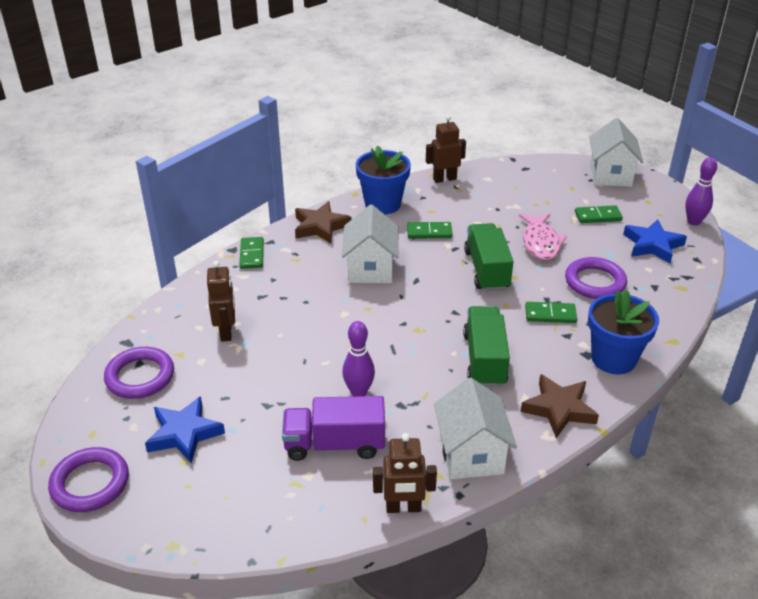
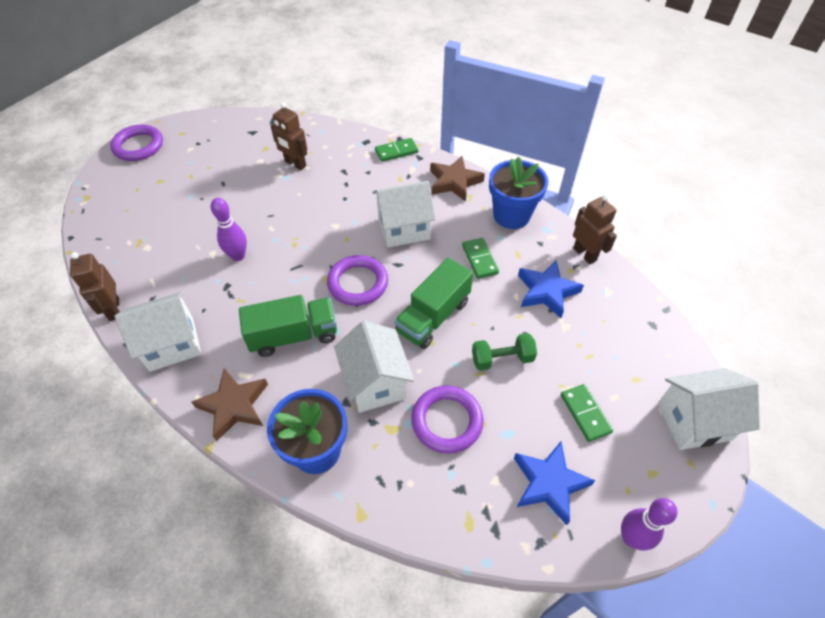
camera: 75 degrees right, 15 degrees up
(140, 376) = (238, 136): purple ring -> purple ring (358, 283)
(184, 433) = (184, 173): blue star -> blue star (547, 291)
(226, 332) = (295, 164): brown robot -> brown robot turned 60 degrees clockwise
(334, 444) = (178, 254): purple truck -> none
(486, 270) = (433, 316): green truck -> green truck turned 150 degrees clockwise
(540, 243) = (502, 359): pink fish -> green dumbbell
(550, 314) = (375, 383): green domino -> white house

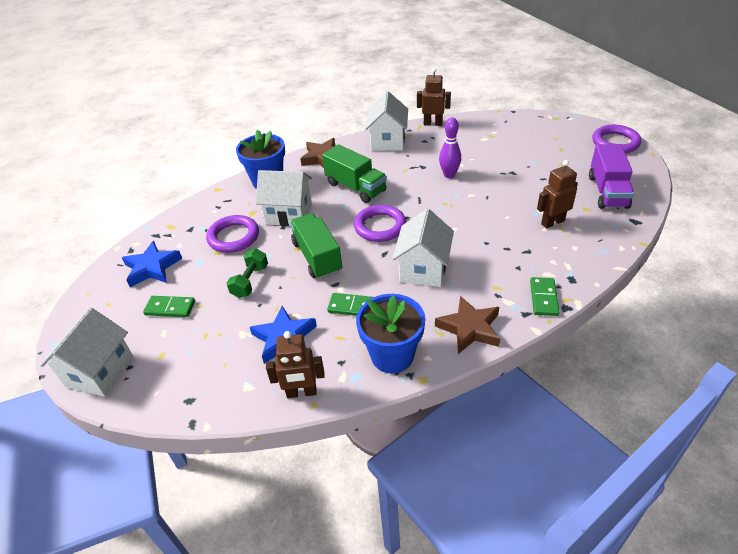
camera: 120 degrees right, 10 degrees down
(233, 140) = (607, 191): none -> purple truck
(294, 336) = (355, 187): green truck -> green truck turned 60 degrees counterclockwise
(631, 538) = (87, 290): purple bowling pin -> none

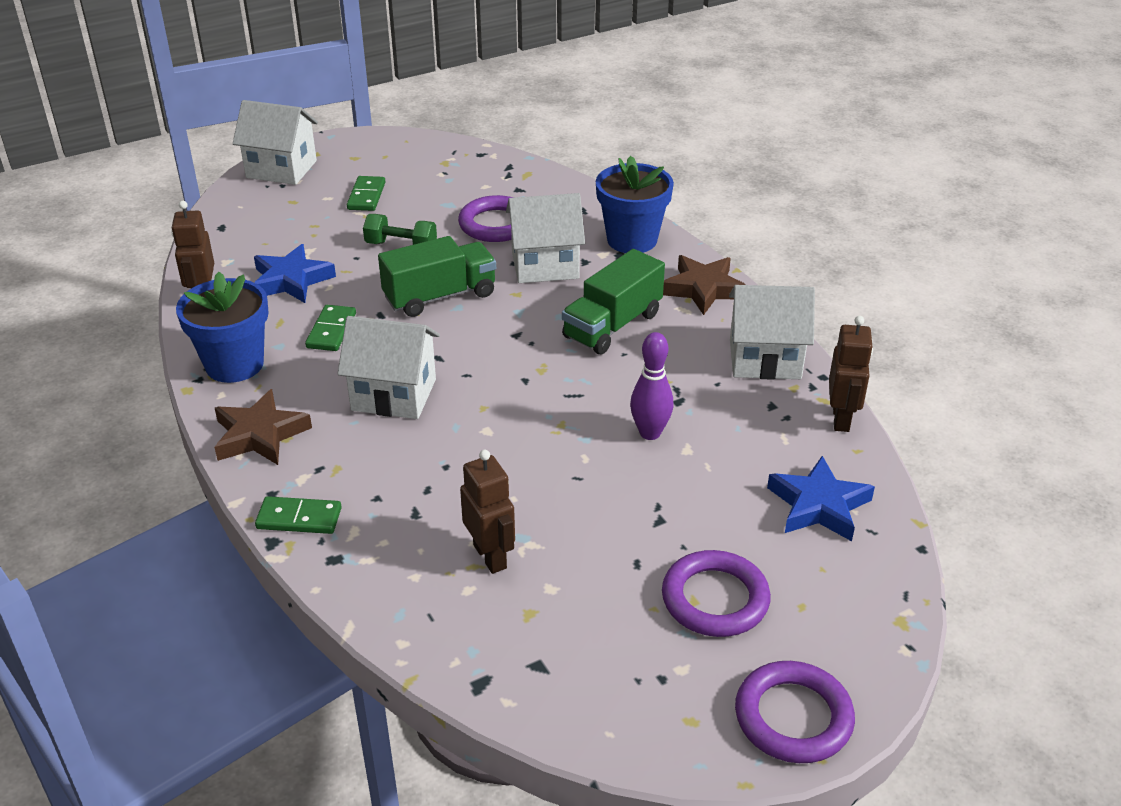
camera: 85 degrees right, 5 degrees down
(152, 268) = (443, 173): blue star -> blue star (818, 505)
(289, 214) = (545, 265): white house -> white house turned 75 degrees clockwise
(380, 226) = (503, 352): purple ring -> purple ring (715, 599)
(607, 191) = (585, 659): purple truck -> none

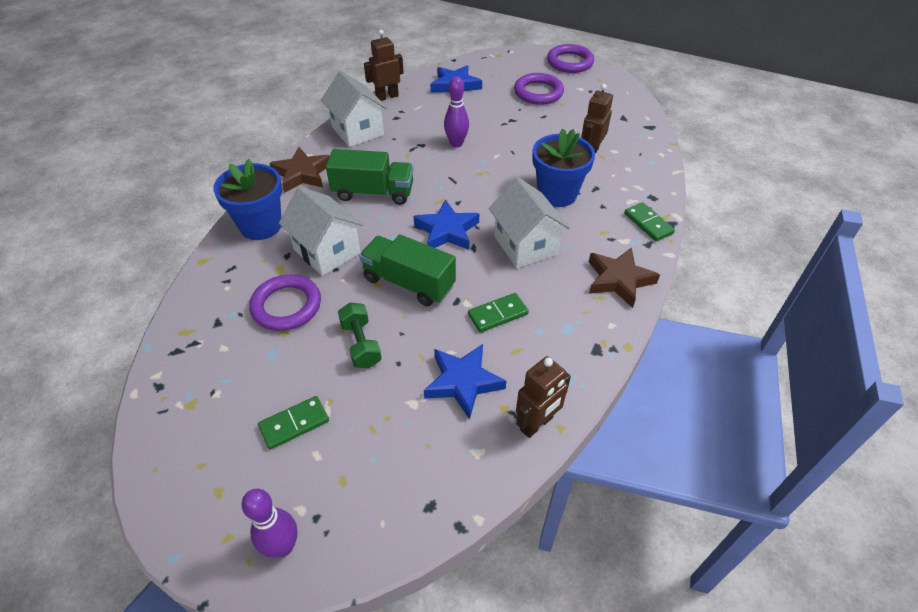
camera: 125 degrees left, 10 degrees up
(234, 364) = (581, 340): blue flower pot -> blue flower pot (557, 194)
(281, 169) = (283, 546): white house -> purple bowling pin
(485, 350) = (447, 231): none -> blue star

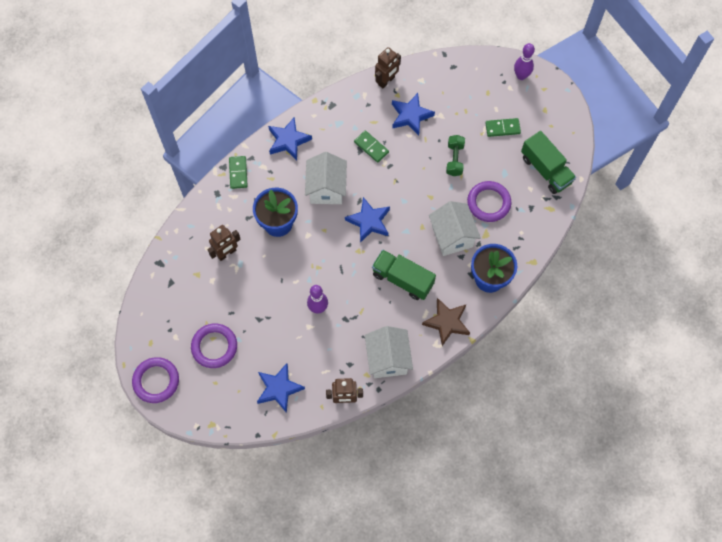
camera: 155 degrees left, 20 degrees up
(409, 283) = (411, 190): green truck -> green truck (546, 170)
(498, 314) = (371, 147): green domino -> green domino turned 45 degrees clockwise
(537, 424) = (386, 81): brown robot -> brown robot turned 150 degrees clockwise
(619, 280) = (288, 140): brown star -> blue star

